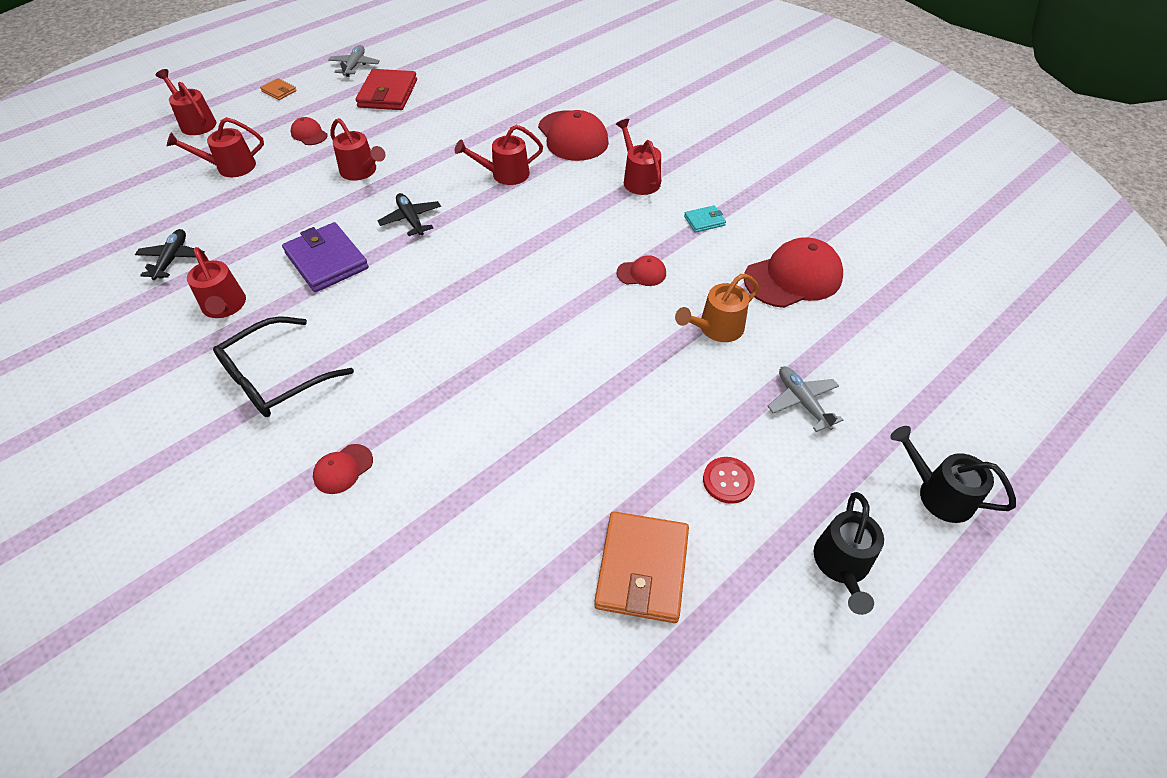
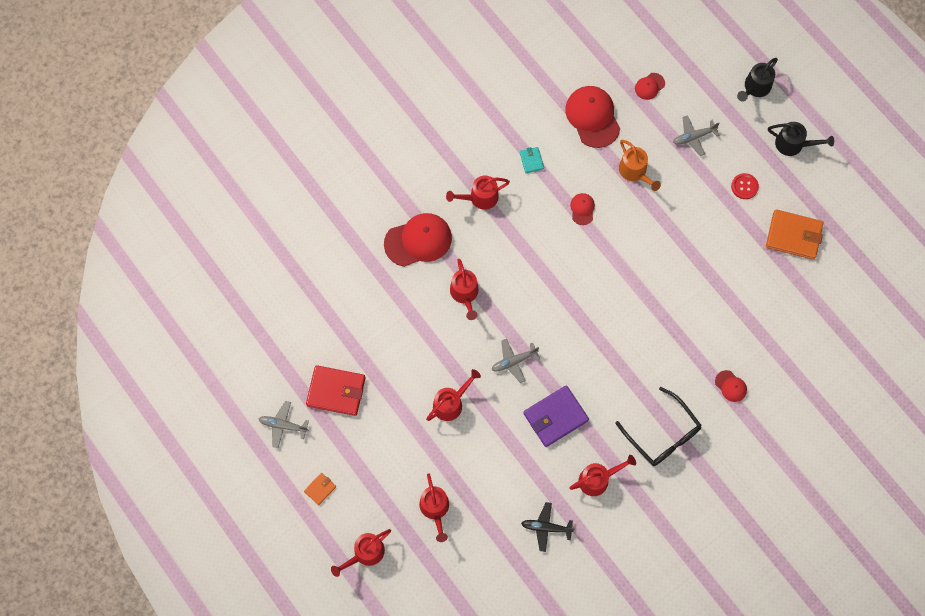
camera: 85 degrees left, 20 degrees up
(309, 134) = (393, 452): red cap -> red cap (649, 86)
(411, 219) = (514, 361): black plane -> grey plane

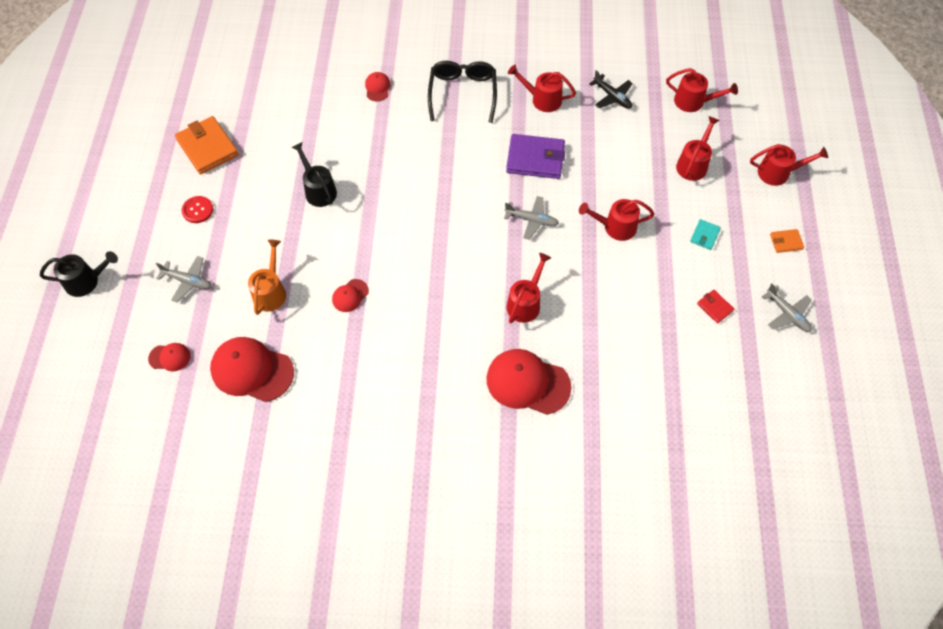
camera: 140 degrees left, 10 degrees down
(336, 391) = (714, 307): red wallet -> red wallet, size x0.49
(479, 198) = (432, 378): red watering can -> red watering can (694, 102)
(531, 160) = (350, 374): turquoise wallet -> turquoise wallet (704, 235)
(592, 117) = (252, 370): red cap -> red cap turned 90 degrees clockwise
(793, 144) = (118, 211): black watering can -> black watering can (318, 190)

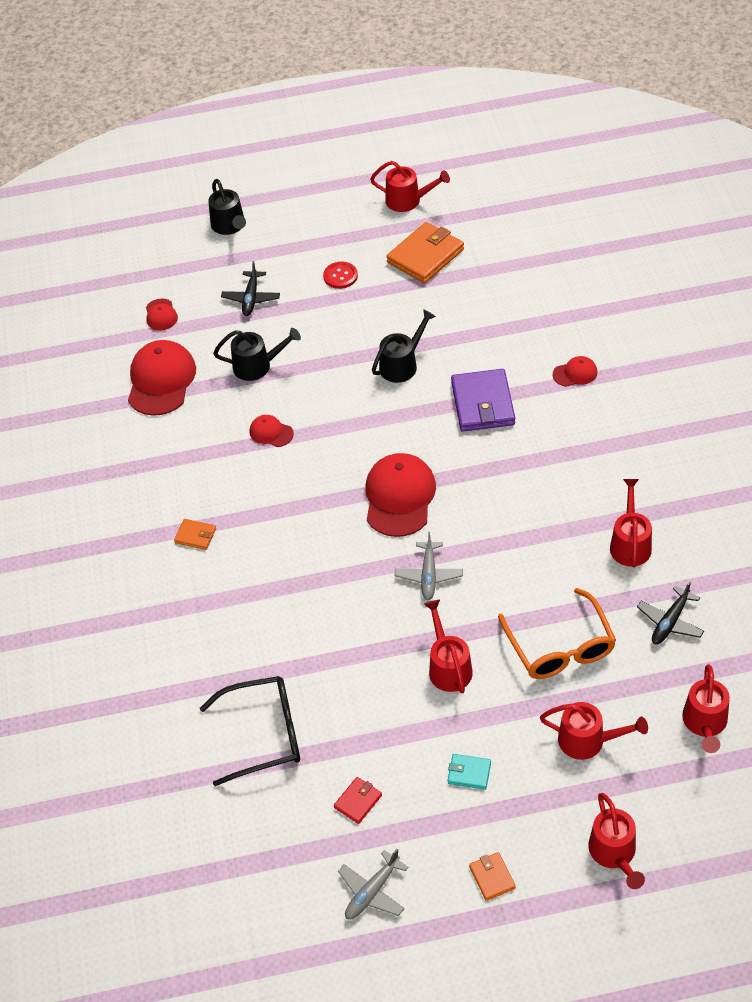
camera: 80 degrees right, 10 degrees down
(188, 281) = (251, 298): grey plane -> black plane
(271, 291) = (258, 366): orange watering can -> black watering can
(439, 372) = (195, 536): none -> orange wallet
(463, 93) = (603, 458): black glasses -> black glasses (263, 735)
(525, 302) = (307, 595): red watering can -> red watering can (408, 201)
(527, 382) = (201, 621): red cap -> red cap (399, 497)
(535, 159) = (526, 558): purple wallet -> purple wallet (483, 403)
(615, 159) = (560, 646): none -> orange glasses

